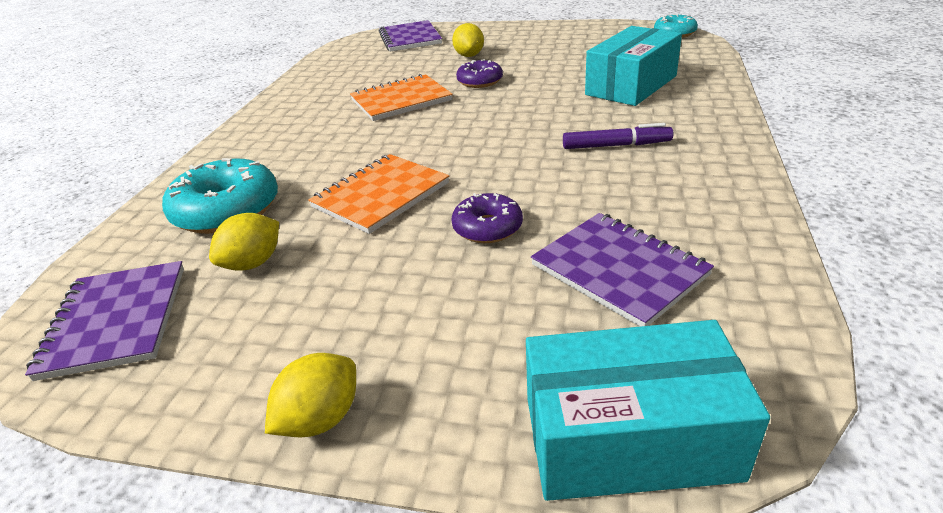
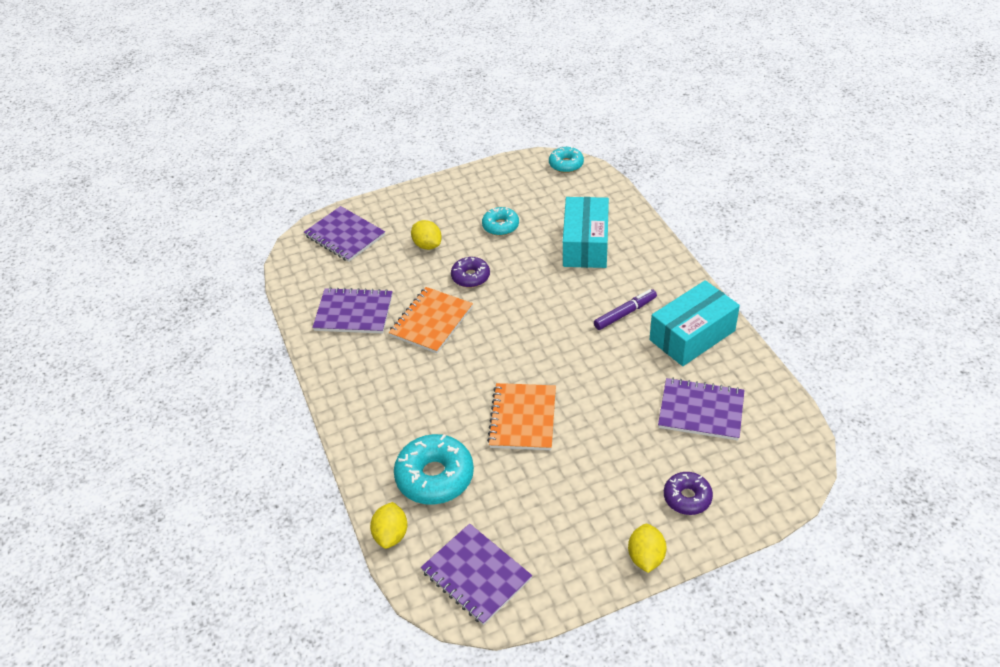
camera: 35 degrees left, 10 degrees up
(253, 263) = (506, 502): yellow lemon -> yellow lemon (391, 535)
(347, 80) = (354, 313): none -> purple notebook
(487, 227) = (611, 414): purple donut -> purple donut (687, 497)
(554, 57) = (500, 226): none -> turquoise donut
(629, 438) = (769, 495): turquoise box -> turquoise box (692, 335)

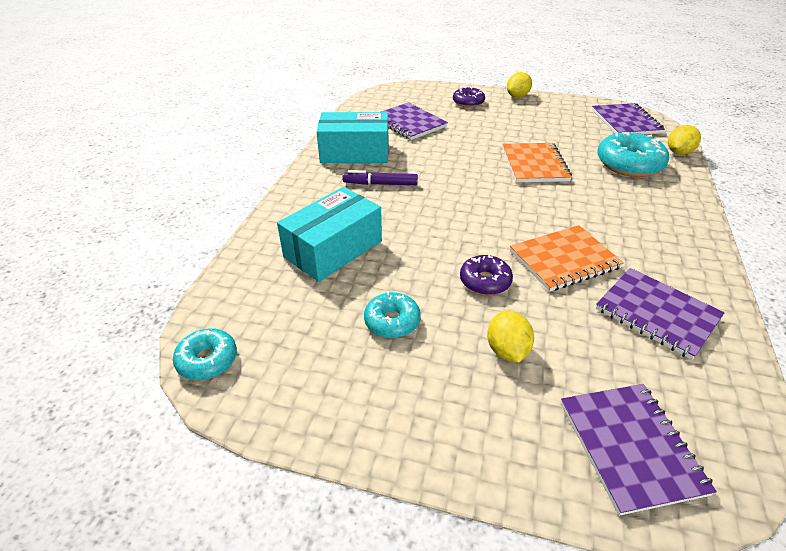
camera: 145 degrees left, 5 degrees down
(523, 418) = (534, 164): orange notebook -> orange notebook turned 45 degrees counterclockwise

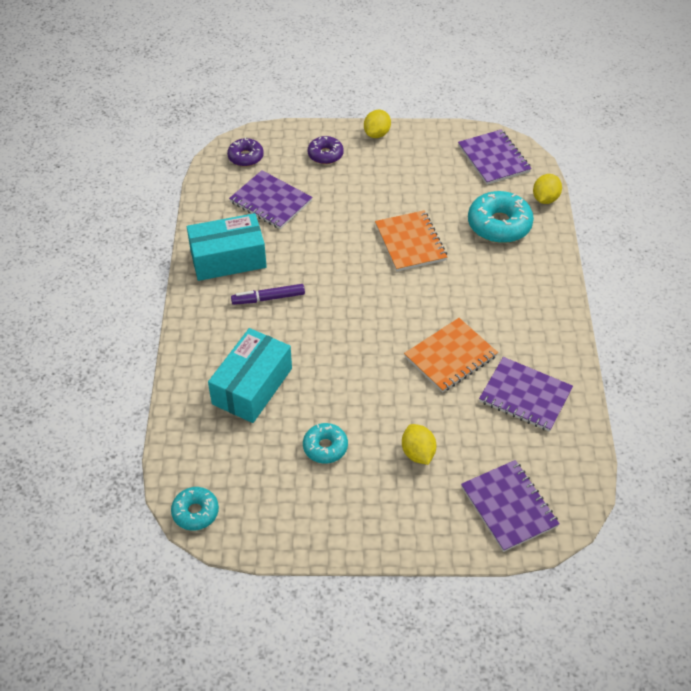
camera: 15 degrees left, 10 degrees up
(485, 281) = (389, 393): purple donut -> purple donut (245, 157)

